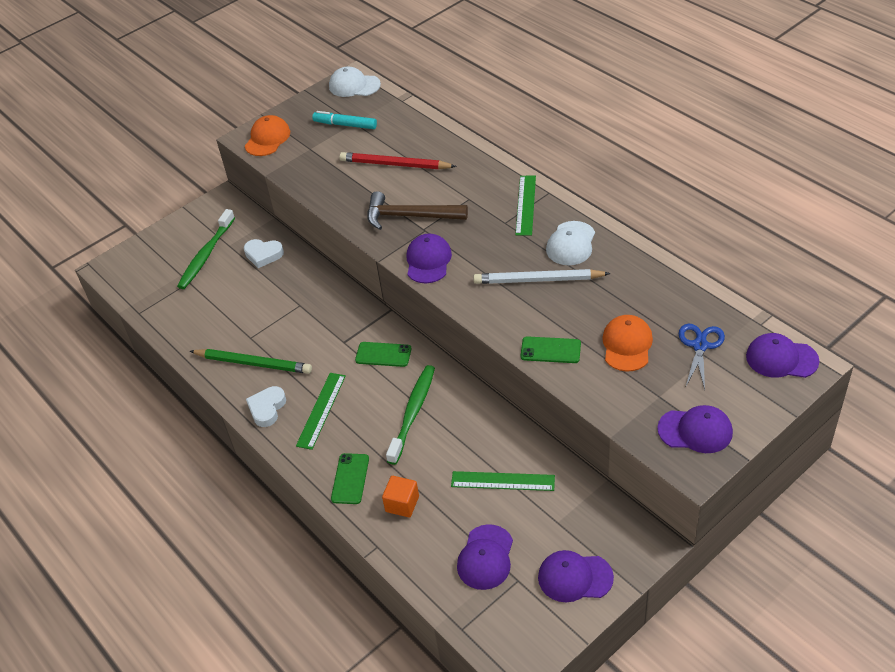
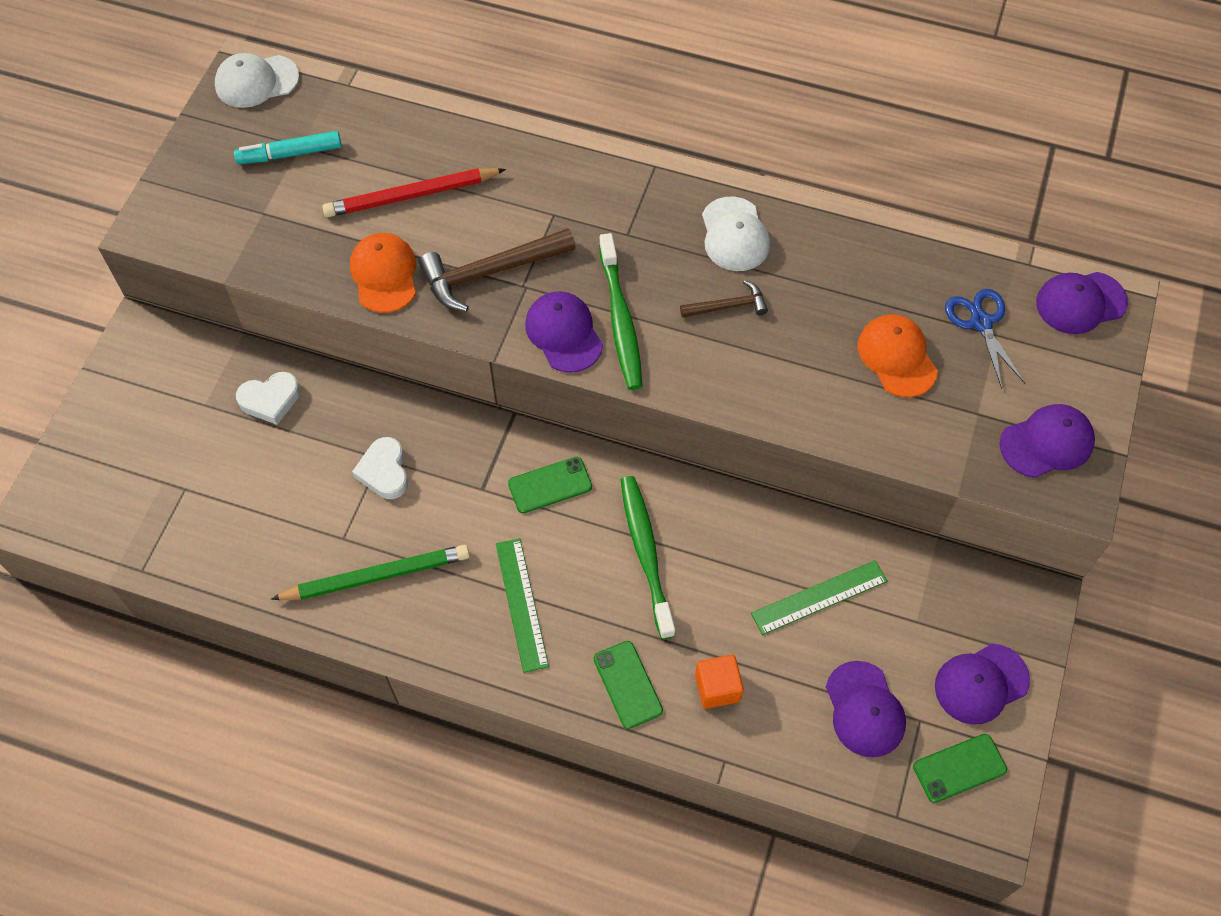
camera: 35 degrees left, 15 degrees up
(206, 255) = (181, 434): green toothbrush -> green toothbrush (620, 320)
(267, 139) = (183, 218): orange cap -> orange cap (384, 274)
(267, 408) = (444, 635): white heart -> white heart (384, 471)
(526, 205) = (637, 196): green ruler -> none
(538, 280) = (728, 306): white pencil -> brown hammer
(550, 350) = (810, 403): green phone -> green phone (959, 768)

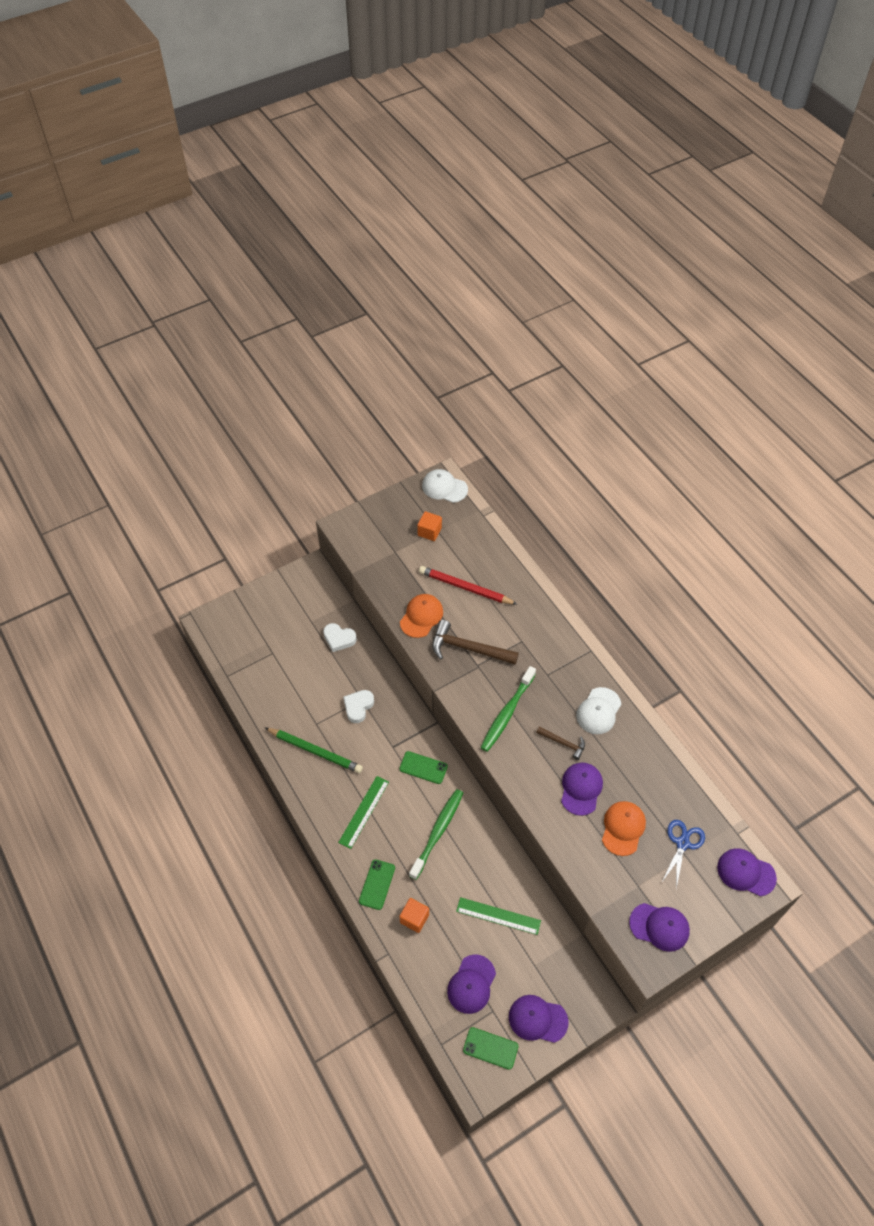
camera: 40 degrees right, 5 degrees down
(290, 154) = (429, 532): turquoise marker -> orange cube
(564, 333) = (475, 701): purple cap -> purple cap (581, 789)

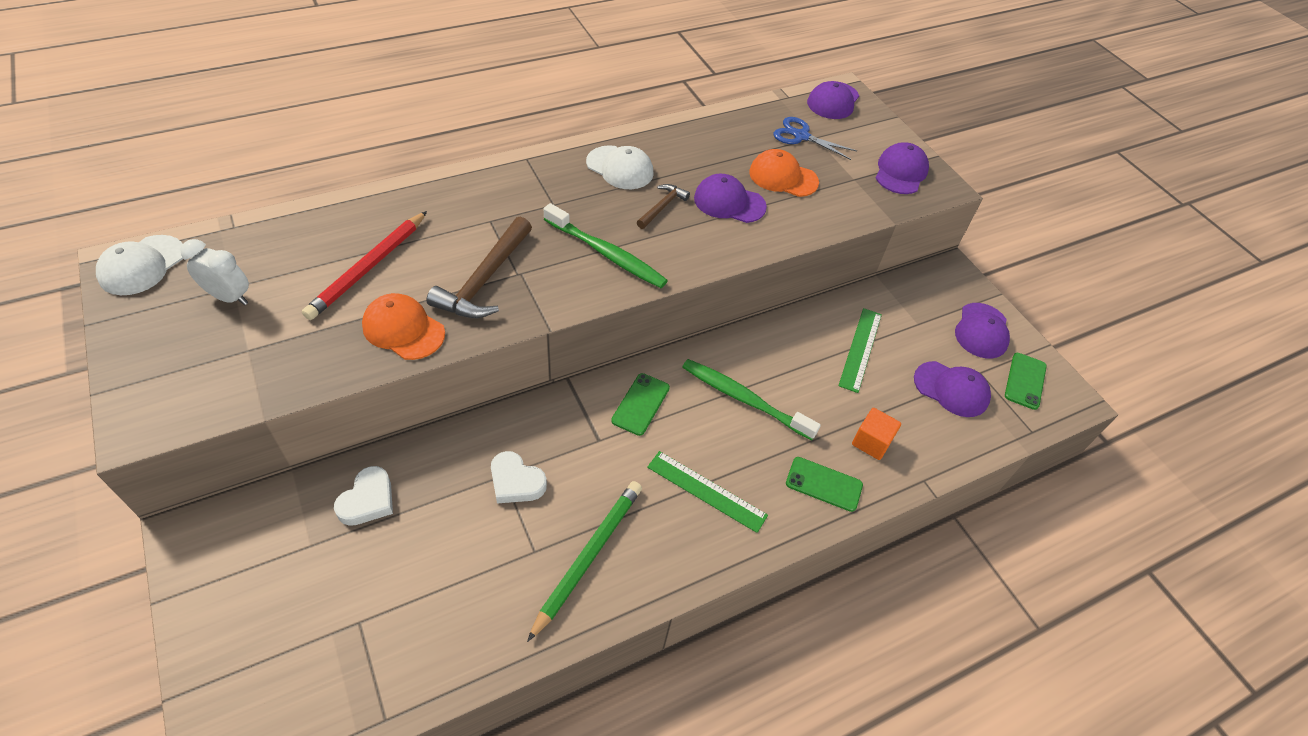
camera: 90 degrees left, 5 degrees down
(429, 532) = (229, 297): orange cube -> white clock

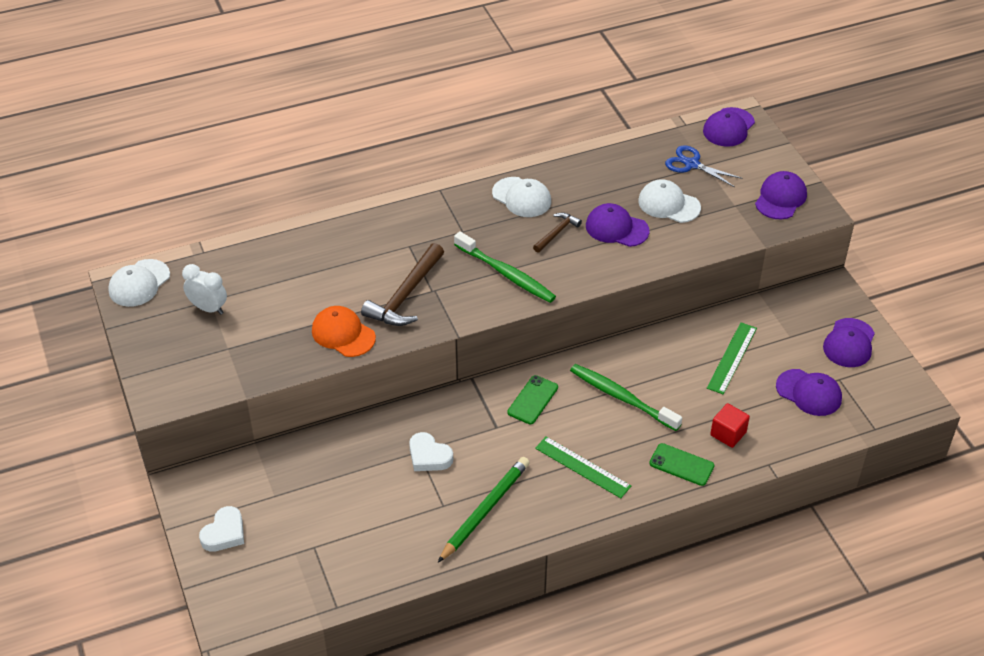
camera: 10 degrees right, 5 degrees down
(368, 268) = (312, 285): red pencil -> none
(368, 500) = (314, 466): white heart -> white heart (224, 533)
(783, 177) = (668, 204): orange cap -> white cap
(871, 442) = (728, 434): orange cube -> red cube
(1025, 381) = (879, 387): green phone -> none

